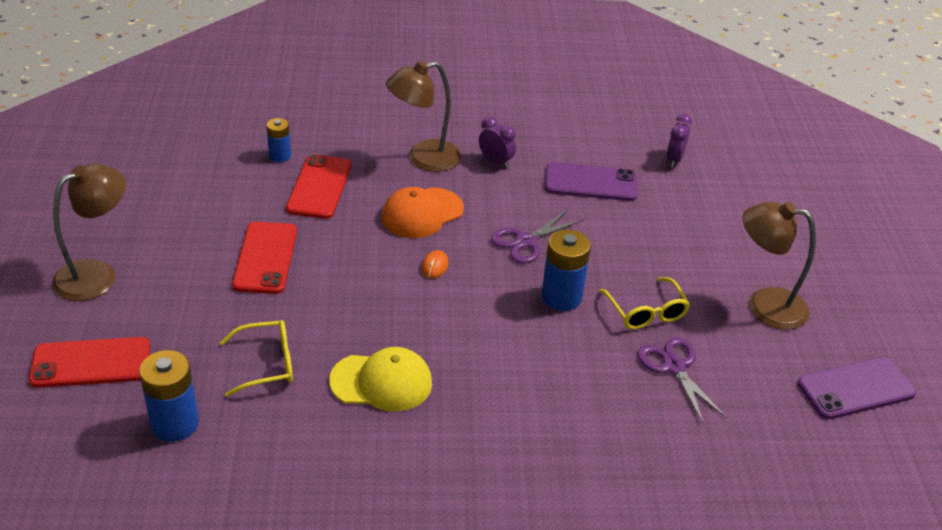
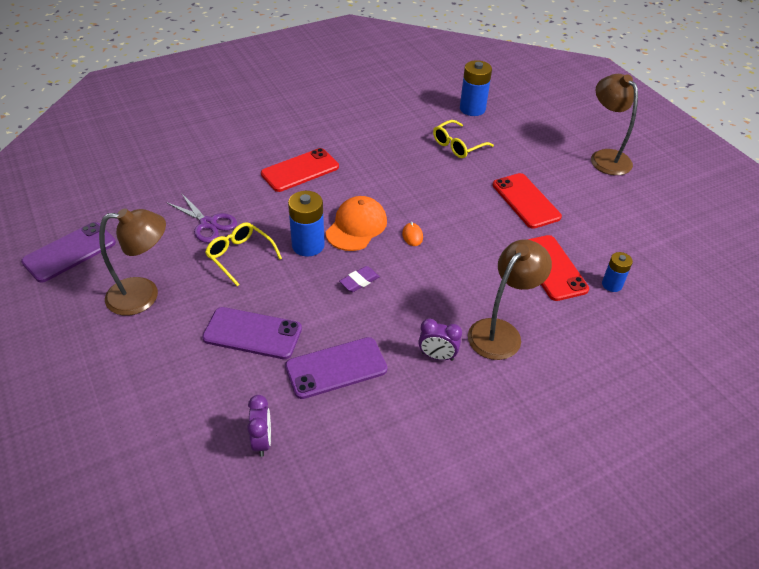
camera: 155 degrees right, 5 degrees up
(91, 363) = (544, 118): red phone -> red phone (300, 170)
(97, 274) = (605, 157): brown lamp -> brown lamp turned 135 degrees clockwise
(381, 382) = (387, 157): yellow cap -> none
(422, 213) = (456, 275): orange cap -> orange cap (356, 226)
(526, 241) = (359, 281): purple scissors -> purple eraser
(657, 233) = (252, 333): none -> purple phone

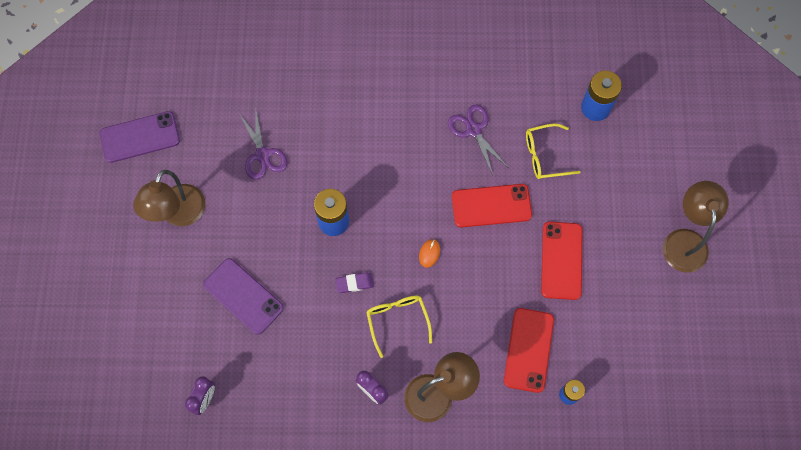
camera: 30 degrees right, 25 degrees up
(144, 295) = (179, 214): brown lamp -> brown lamp turned 90 degrees clockwise
(240, 256) = (272, 207): yellow glasses -> yellow glasses (397, 321)
(300, 170) = (374, 122): red phone -> red phone (491, 206)
(336, 368) = (289, 362): purple phone -> none
(356, 226) = (387, 219): orange cap -> none
(388, 149) = (473, 130): none -> purple scissors

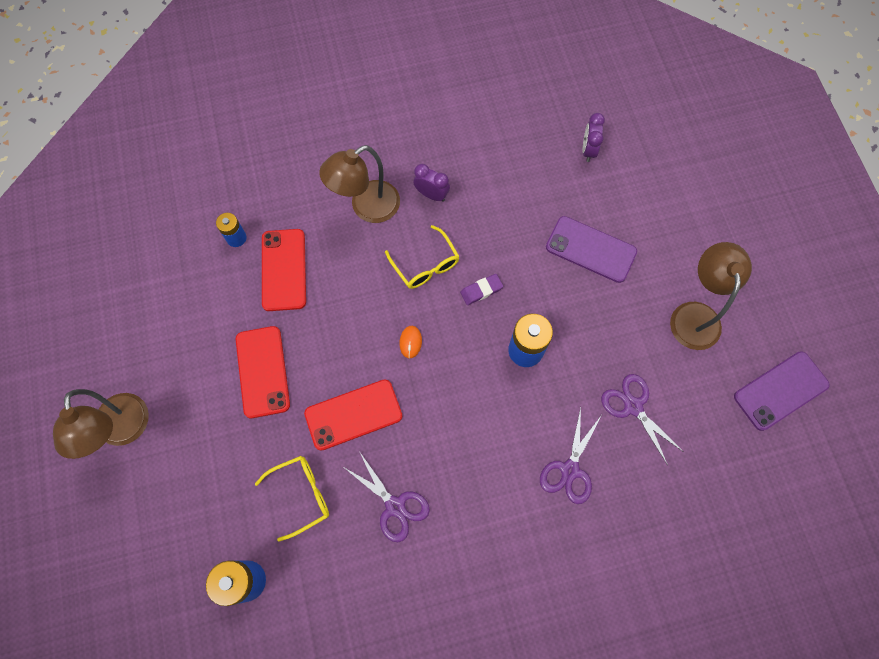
camera: 165 degrees right, 0 degrees up
(331, 122) = (570, 470): none -> purple scissors

